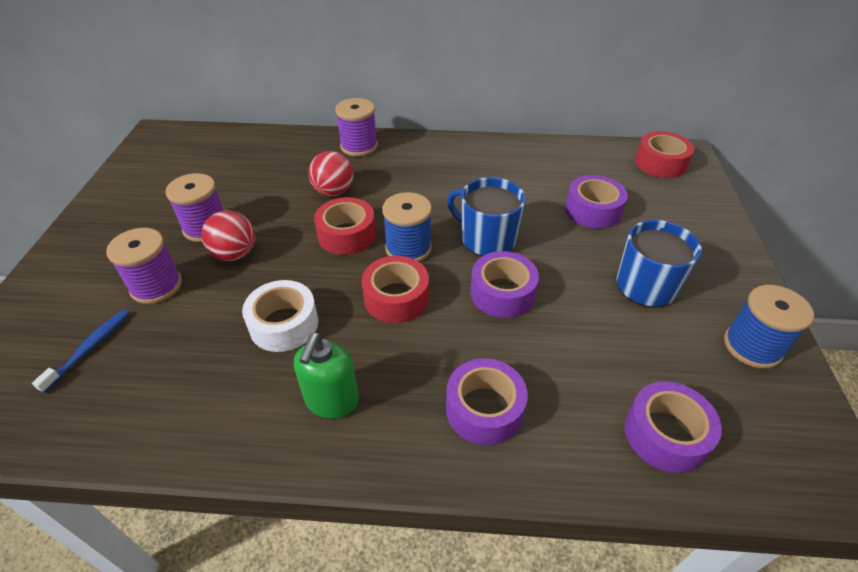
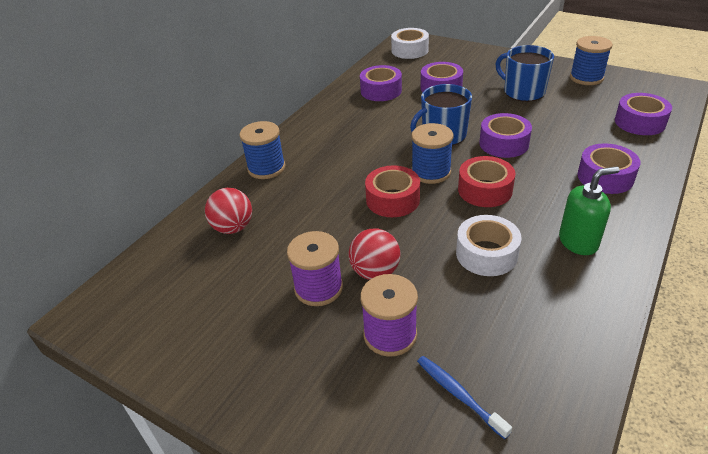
camera: 60 degrees left, 5 degrees down
(331, 401) = (578, 242): green soap dispenser -> green soap dispenser turned 60 degrees counterclockwise
(333, 192) = (325, 196): red ball -> red ball (233, 228)
(359, 146) = (266, 168): purple spool -> blue spool
(546, 169) = (381, 91): none -> purple tape
(660, 163) = (409, 50): red tape -> white tape

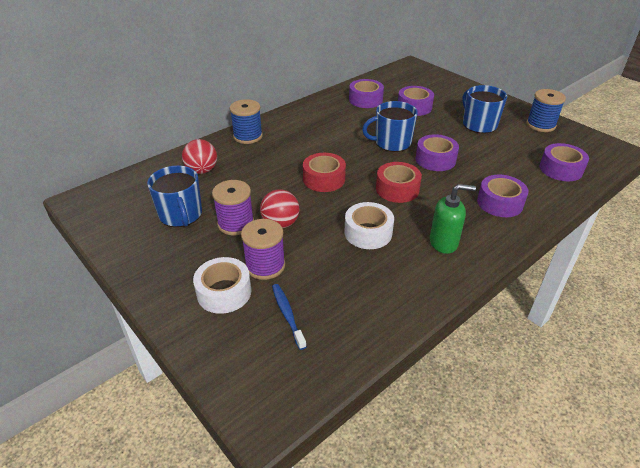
camera: 15 degrees right, 0 degrees up
(239, 296) = (181, 215): none -> blue mug
(409, 50) = (408, 74): white tape -> white tape (224, 292)
(431, 172) = (365, 167): blue spool -> none

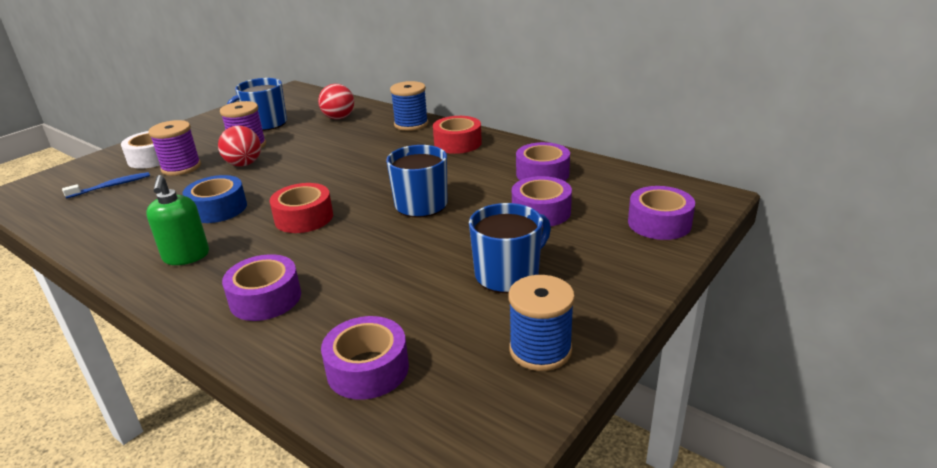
camera: 80 degrees right, 10 degrees down
(324, 179) = (325, 173): red tape -> red tape (457, 143)
(368, 233) = (218, 209): white tape -> blue tape
(435, 159) = (380, 239): purple tape -> purple tape (659, 223)

